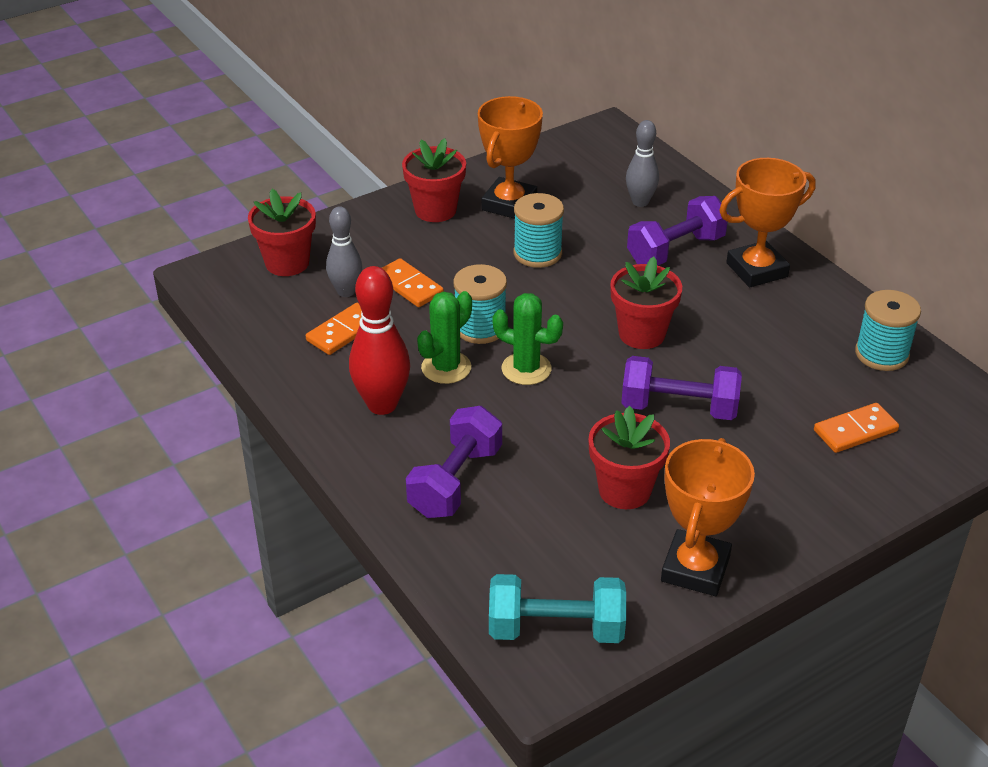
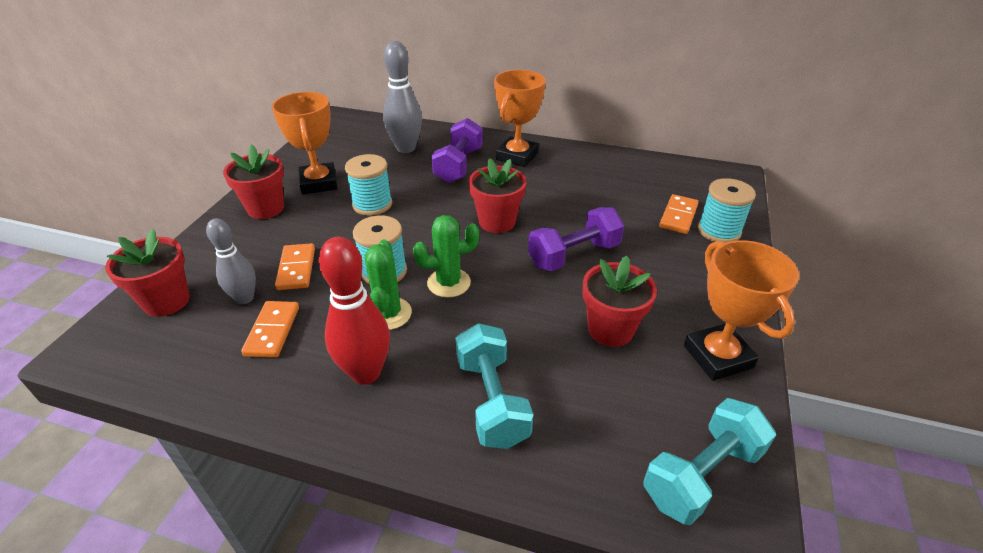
camera: 40 degrees left, 0 degrees up
(409, 286) = (296, 269): orange domino -> orange domino turned 75 degrees clockwise
(455, 481) = (492, 400): purple dumbbell -> turquoise dumbbell
(640, 202) = (406, 148): grey bowling pin -> grey bowling pin, size x1.53
(881, 354) = (634, 170): turquoise spool -> turquoise spool (719, 231)

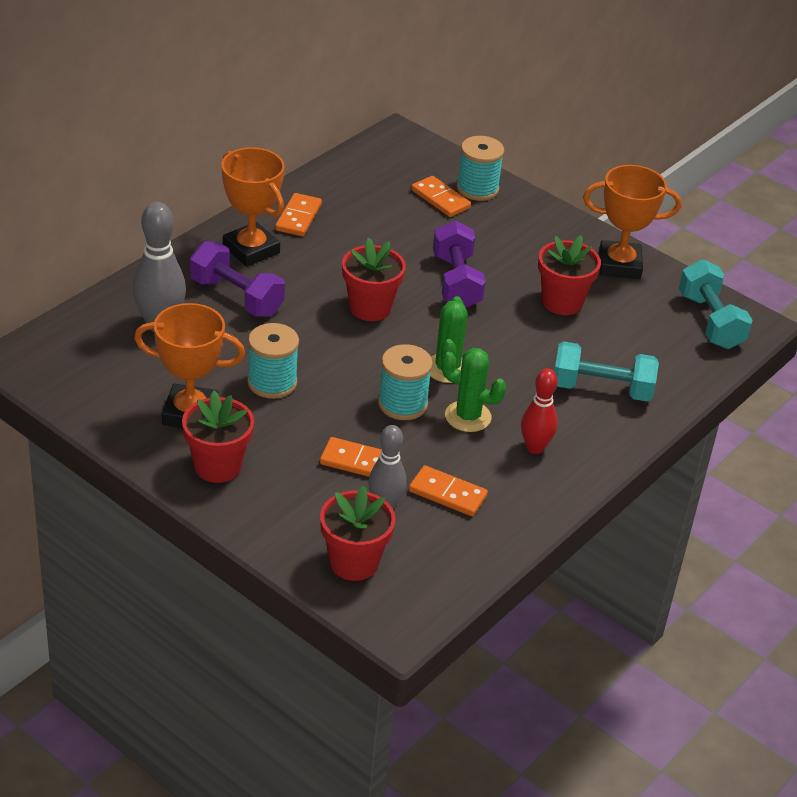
camera: 70 degrees left, 0 degrees up
(366, 373) = (535, 447): red bowling pin -> red bowling pin, size x0.65
(574, 163) = (298, 217): none -> orange domino

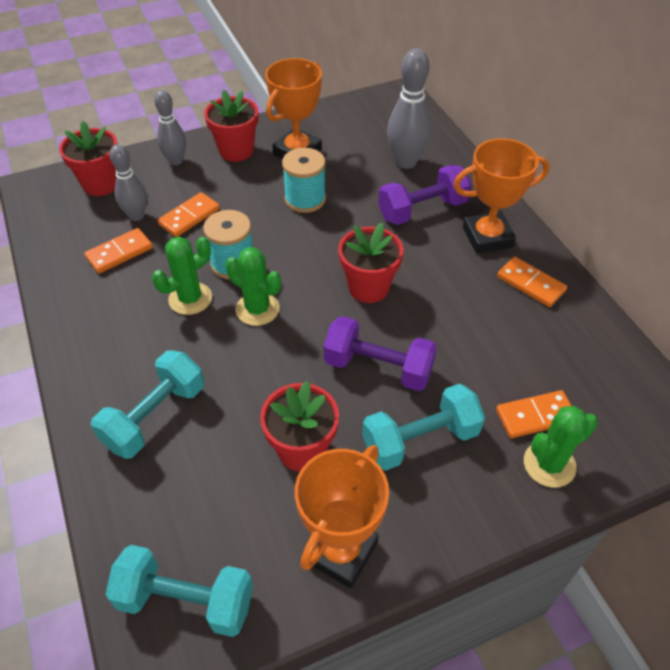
camera: 120 degrees right, 10 degrees up
(269, 513) = (176, 161): none -> grey bowling pin
(477, 189) = (549, 464): turquoise spool -> green cactus
(506, 248) = (420, 440): none -> turquoise dumbbell
(535, 447) = (123, 328): red bowling pin -> none

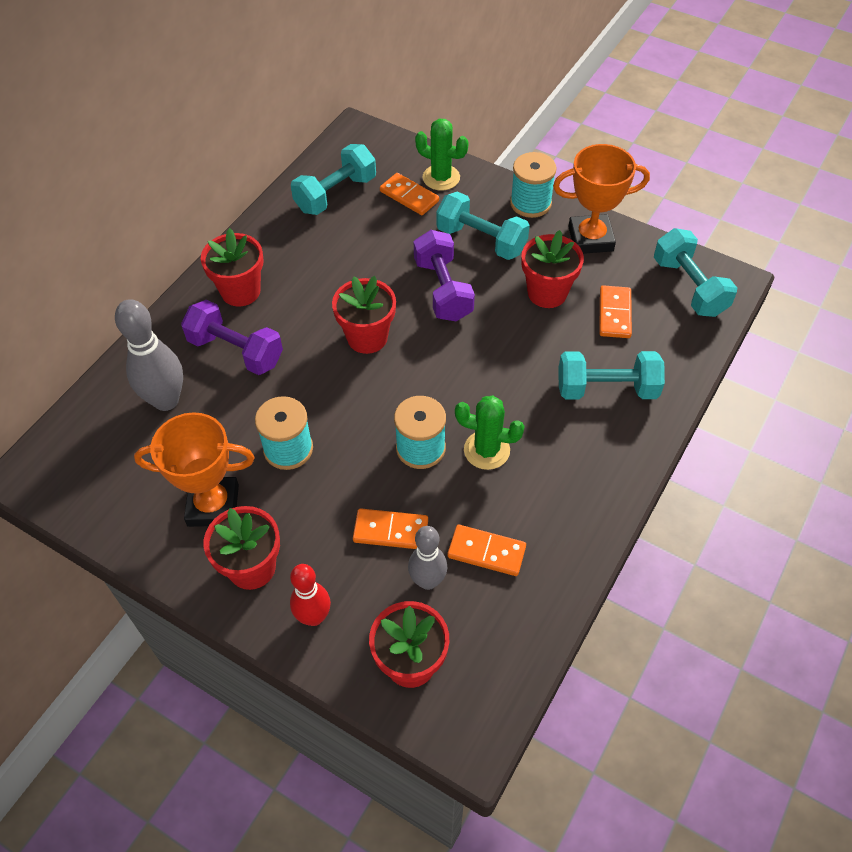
camera: 125 degrees left, 5 degrees up
(176, 161) = (314, 617): grey bowling pin -> red bowling pin
(257, 309) = (455, 395): green cactus -> none
(444, 529) = (530, 203): none -> turquoise spool
(487, 237) = (240, 291): orange trophy -> red flower pot
(530, 284) = (279, 244): orange domino -> orange domino (614, 314)
(579, 356) = (335, 194): none -> turquoise dumbbell

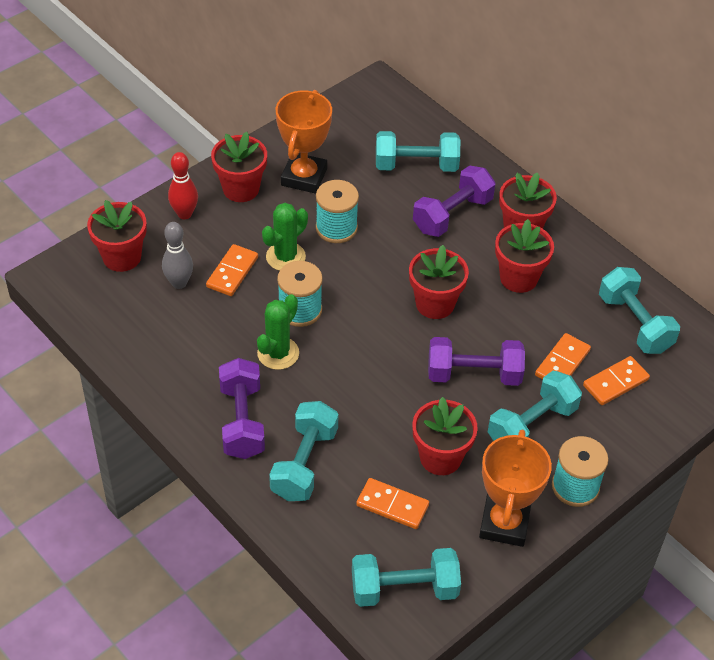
camera: 105 degrees right, 5 degrees down
(166, 400) = (416, 165): grey bowling pin -> turquoise dumbbell
(308, 281) = (518, 278): none -> red flower pot
(441, 178) = (638, 418): green cactus -> green cactus (285, 257)
(486, 552) = (185, 325): orange domino -> orange domino (562, 363)
(585, 454) = (242, 421): none -> purple dumbbell

